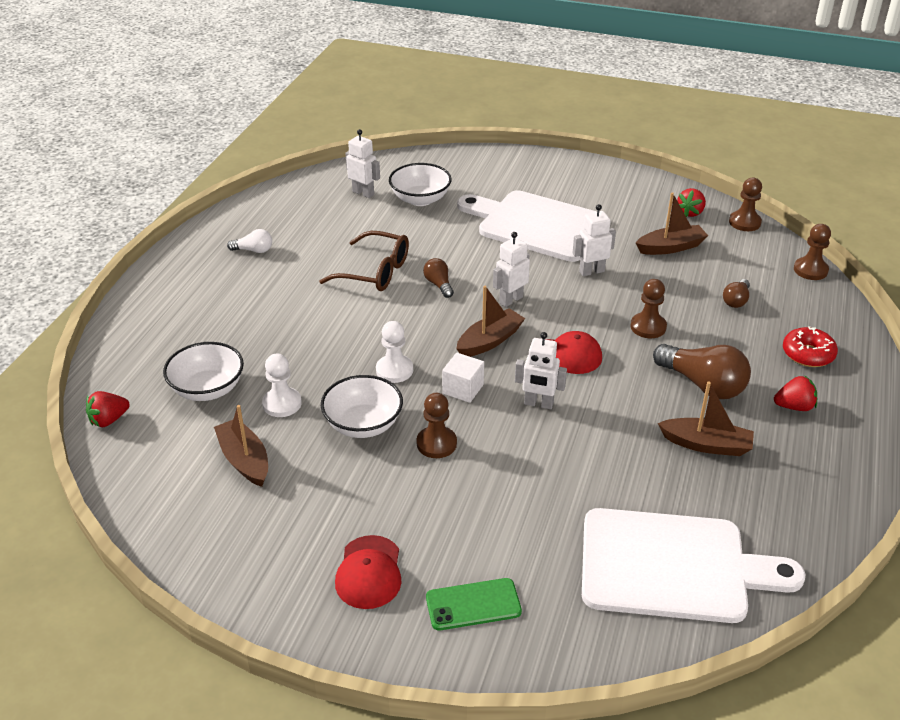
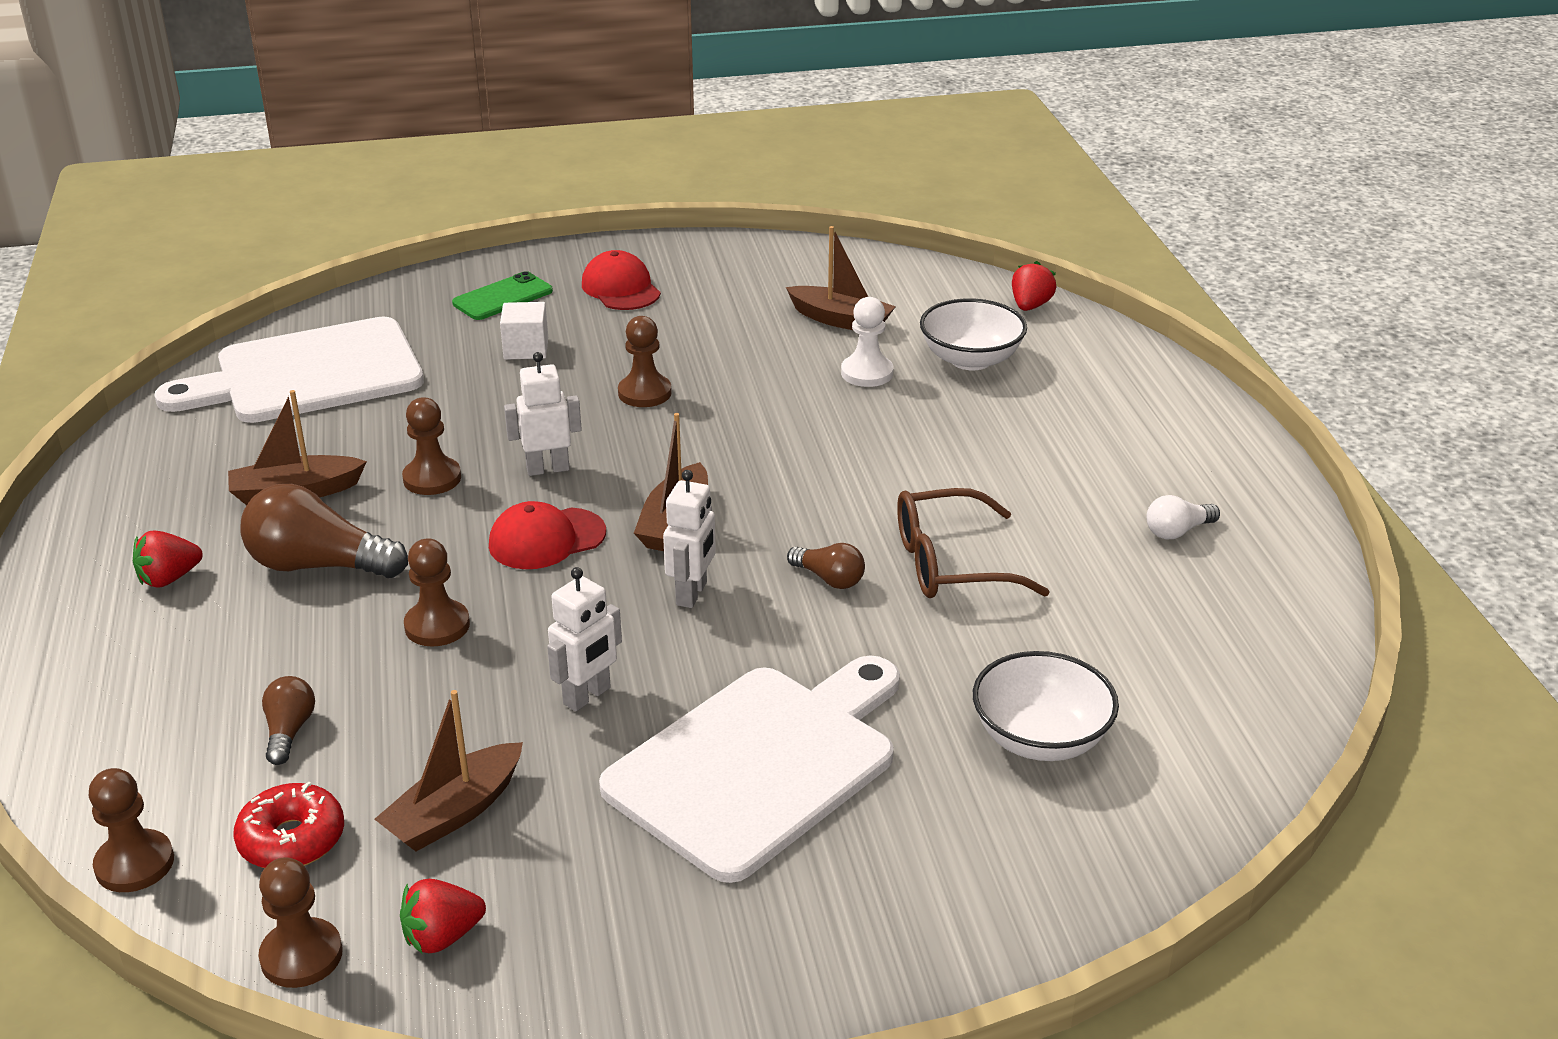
camera: 150 degrees right, 5 degrees down
(363, 193) = (1161, 710): white robot -> none
(363, 424) = (749, 384): white bowl -> none
(394, 370) = (772, 446): white pawn -> none
(463, 389) = (661, 454): white cube -> white cube (526, 349)
(537, 225) = (759, 764): white cutting board -> white cutting board turned 45 degrees counterclockwise
(614, 423) = (432, 478): none -> brown pawn
(690, 212) = (442, 937): red strawberry -> red strawberry turned 120 degrees counterclockwise
(808, 354) = (145, 670): red donut -> red donut (292, 839)

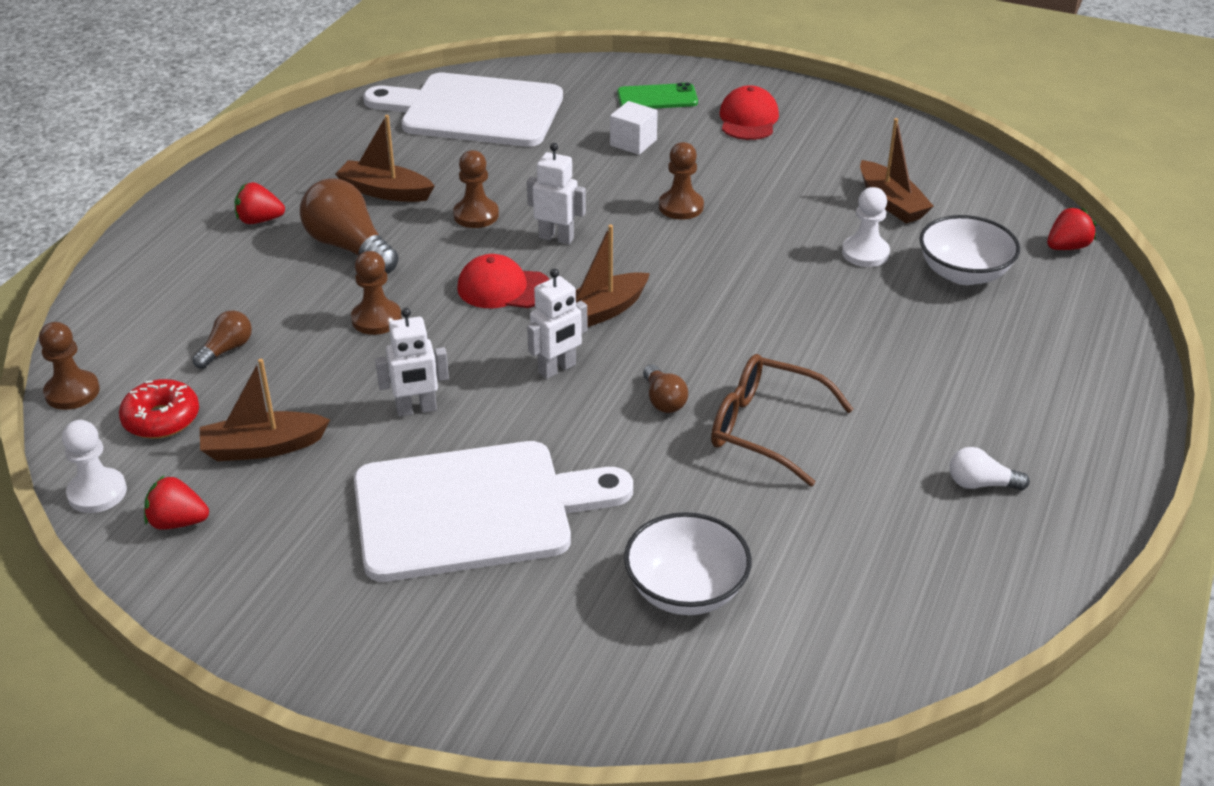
camera: 35 degrees right, 5 degrees up
(301, 956) = (97, 493): brown pawn -> white pawn

